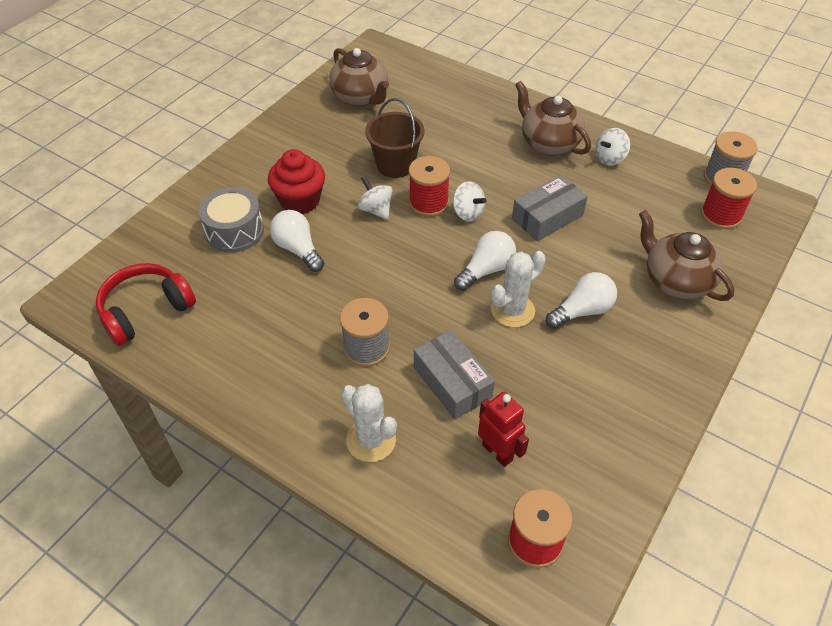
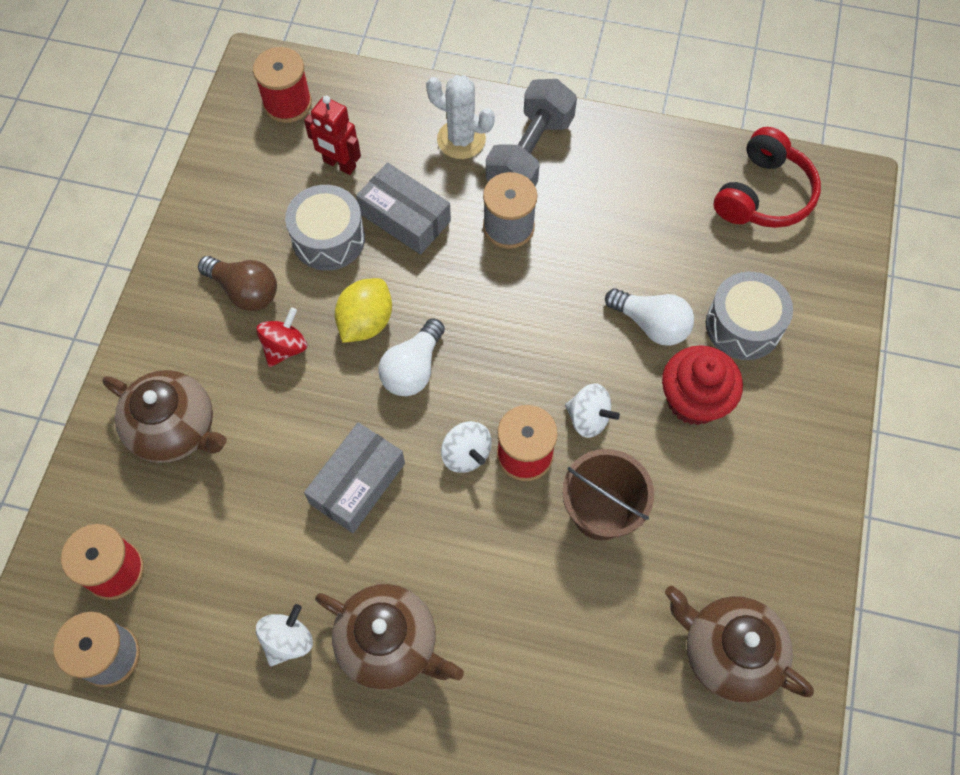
camera: 160 degrees right, 15 degrees up
(314, 405) = (529, 154): none -> grey dumbbell
(468, 213) = (466, 454): white spinning top -> white spinning top turned 150 degrees counterclockwise
(512, 310) = (366, 322): white cactus -> yellow lemon
(526, 384) = (328, 238): none -> grey drum
(582, 311) = (285, 347): white light bulb -> red spinning top
(609, 362) = (245, 291): none -> brown light bulb

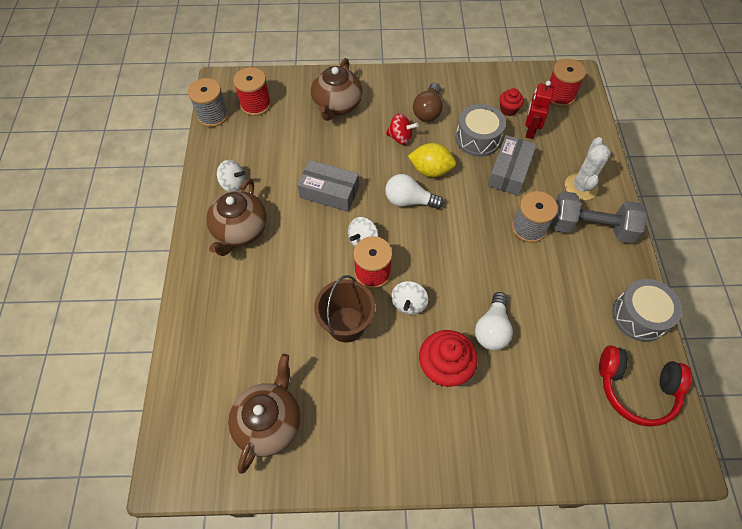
camera: 75 degrees right, 5 degrees down
(287, 178) = (508, 109): none -> red cupcake
(743, 325) = (516, 392): grey drum -> grey drum (639, 316)

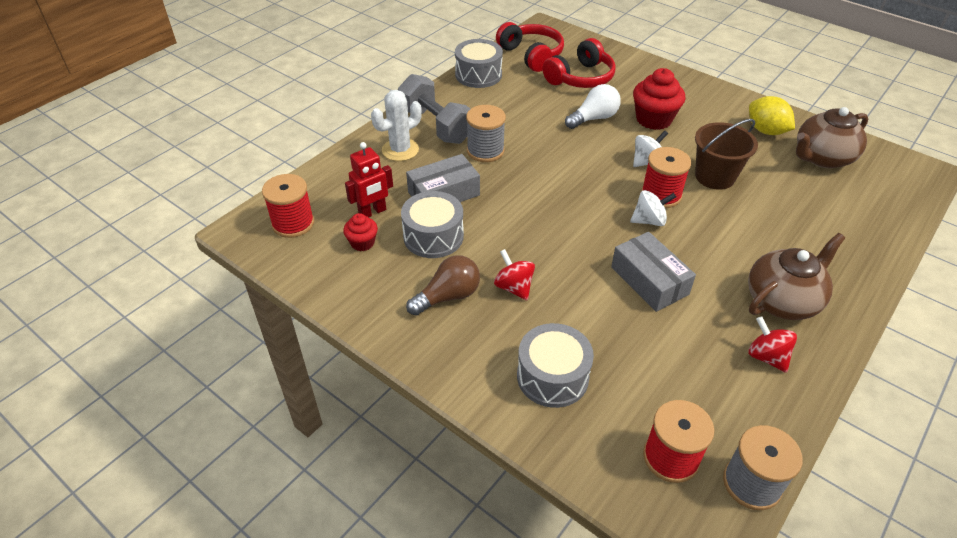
camera: 140 degrees left, 15 degrees down
(233, 184) = (766, 357): white spinning top -> red spinning top
(337, 105) = (552, 376): brown teapot -> grey drum
(409, 201) = (570, 226): white light bulb -> none
(430, 170) = (518, 238): yellow lemon -> yellow lemon (766, 131)
(557, 385) = (580, 78): none -> red headphones

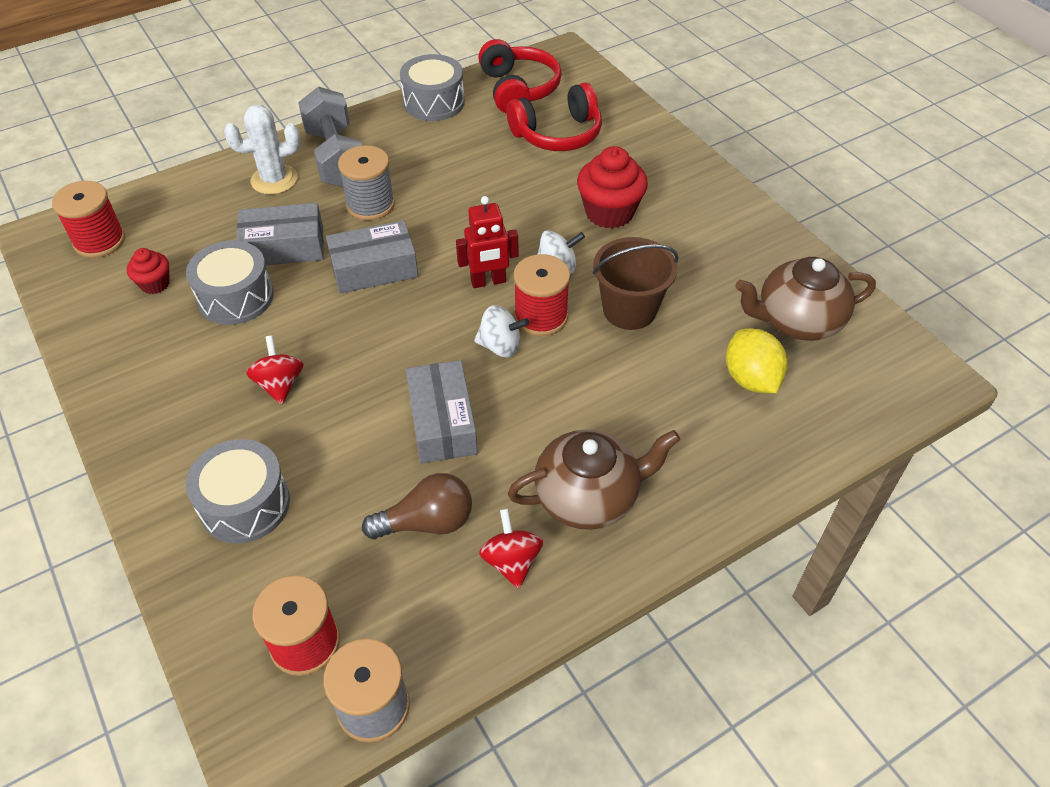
camera: 20 degrees right, 5 degrees up
(372, 212) = (191, 250): red robot -> red robot (488, 281)
(448, 296) = (201, 374): brown light bulb -> brown light bulb (427, 522)
(521, 192) = (374, 269): none -> grey box
(594, 118) = (533, 193): white light bulb -> none
(766, 131) = (748, 264): yellow lemon -> yellow lemon (751, 379)

